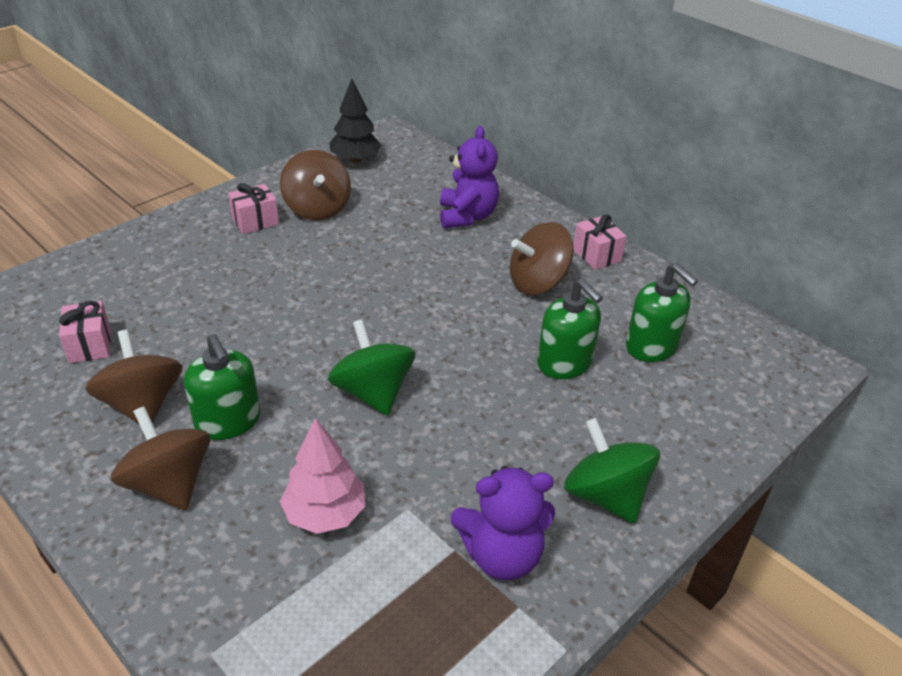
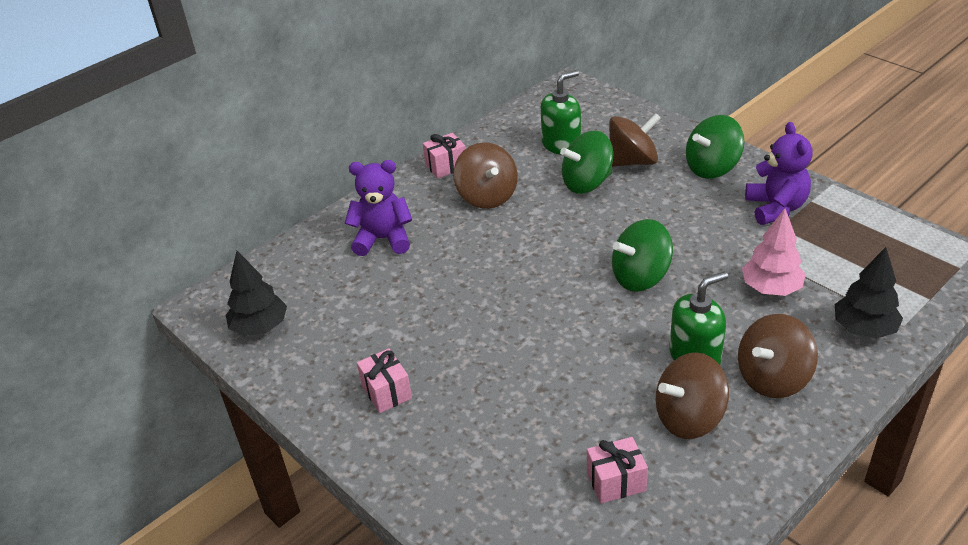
camera: 85 degrees left, 0 degrees up
(219, 601) = (864, 329): none -> black tree
(317, 209) = (363, 345): brown spinning top -> brown spinning top (632, 161)
(565, 363) = (587, 183): green soap dispenser -> green spinning top

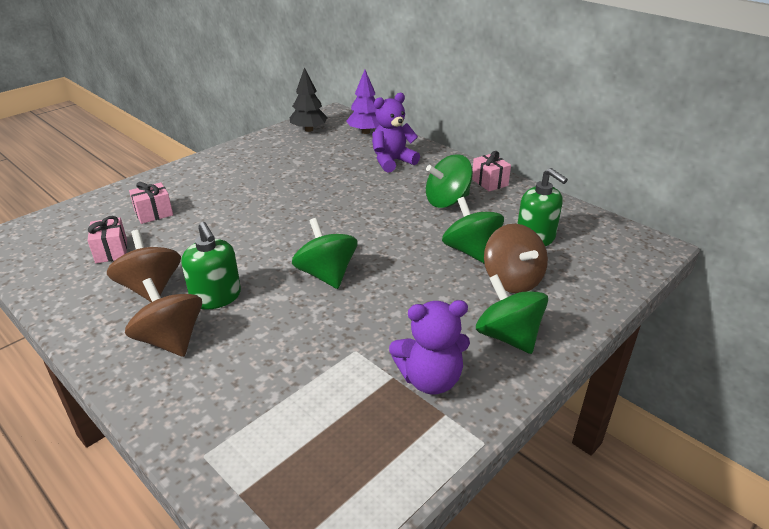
camera: 85 degrees right, 5 degrees down
(284, 267) = (366, 132): none -> purple tree
(383, 239) = (392, 161): purple teddy bear -> purple teddy bear turned 120 degrees counterclockwise
(386, 392) = (236, 170): pink gift -> pink gift (154, 213)
(487, 196) = (447, 201): brown spinning top -> green spinning top
(771, 288) = (292, 356): pink tree -> none
(864, 329) = (210, 418): black tree -> none

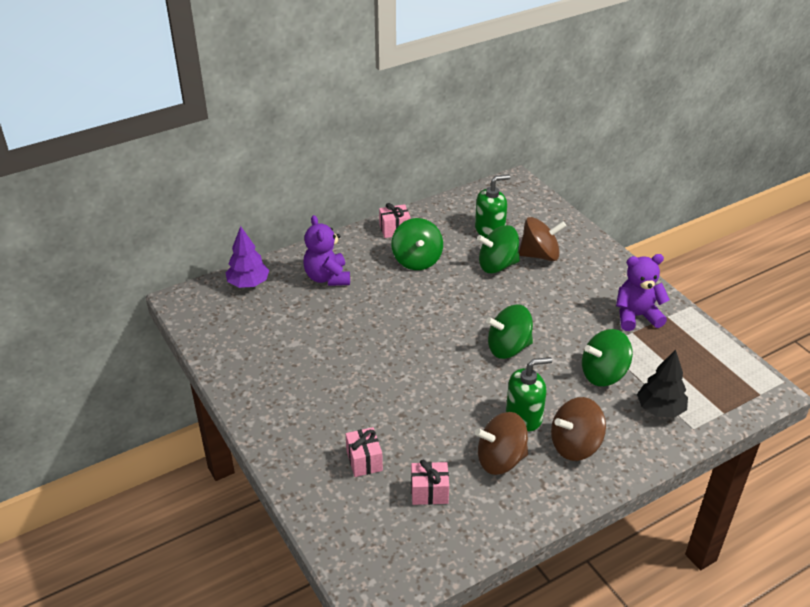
camera: 75 degrees left, 5 degrees up
(309, 130) = (217, 325): black tree -> black tree (660, 409)
(430, 379) = (636, 316): purple teddy bear -> purple teddy bear turned 105 degrees counterclockwise
(508, 336) = (600, 273): green spinning top -> green spinning top (603, 374)

